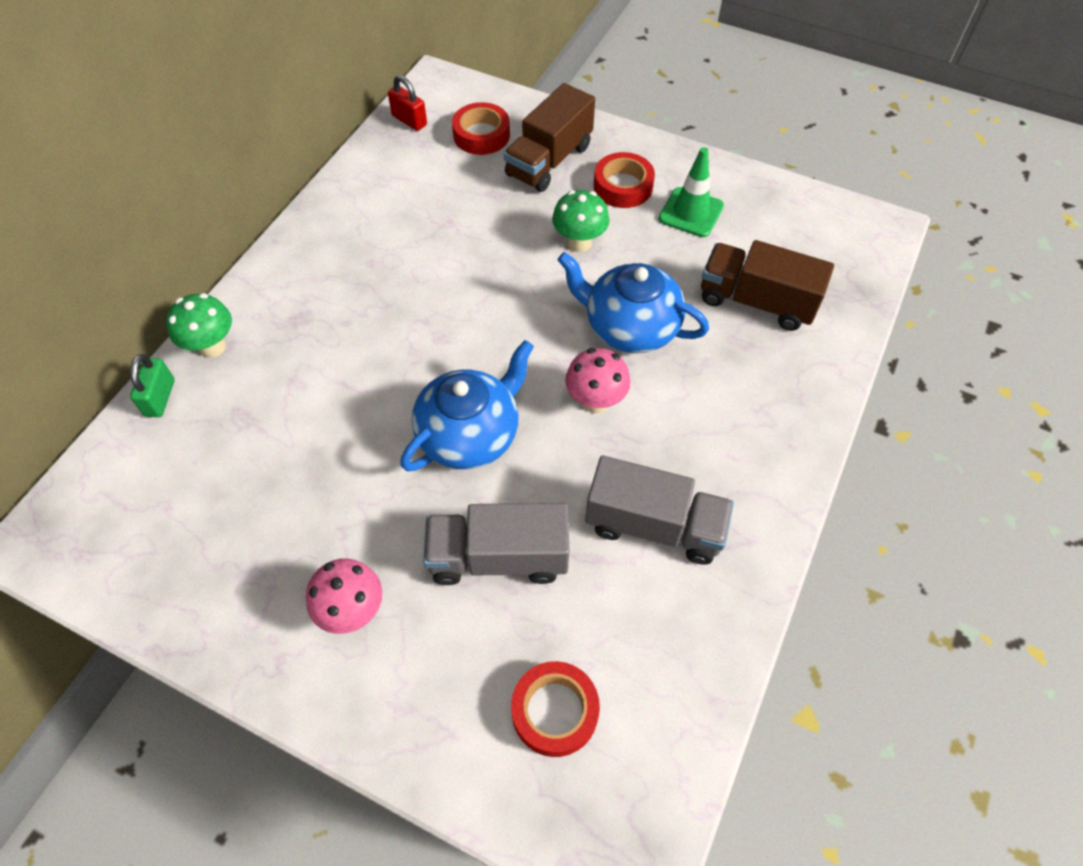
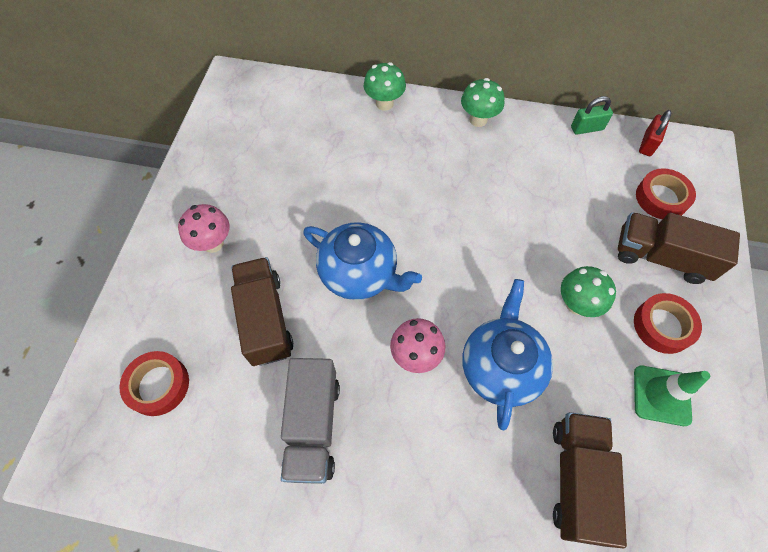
camera: 75 degrees right, 5 degrees up
(160, 398) = (338, 93): green padlock -> green padlock (587, 128)
(296, 254) = (478, 119): none -> green mushroom
(498, 557) = (265, 319): grey truck -> brown truck

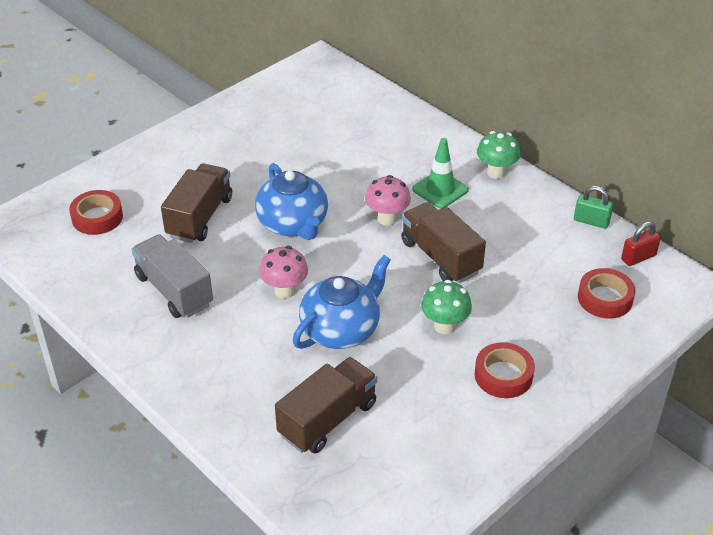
camera: 35 degrees right, 20 degrees down
(213, 243) = (206, 157): pink mushroom -> pink mushroom (387, 218)
(313, 426) = (174, 290): grey truck -> grey truck turned 105 degrees clockwise
(384, 103) = (426, 127): green mushroom -> none
(661, 257) = (555, 334): brown truck -> brown truck (440, 257)
(661, 395) = (451, 413): green traffic cone -> green traffic cone (440, 190)

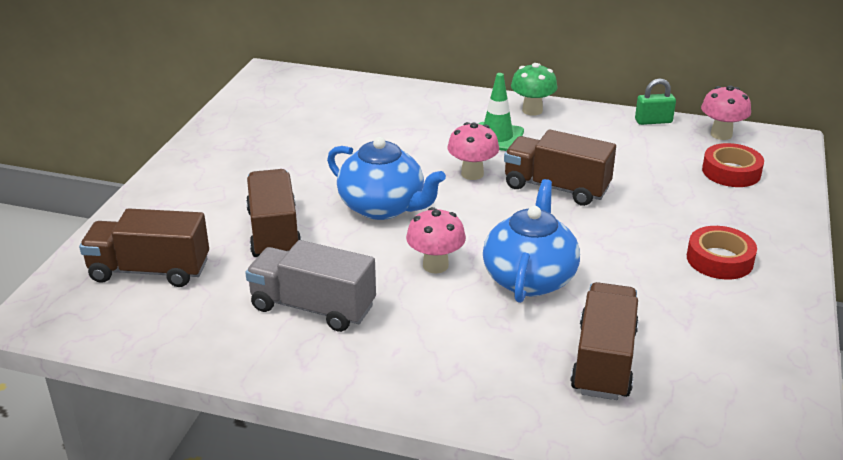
camera: 30 degrees left, 10 degrees down
(97, 217) = (150, 271): red tape -> brown truck
(444, 326) = (623, 240): green mushroom -> none
(638, 257) = (721, 134): red padlock -> pink mushroom

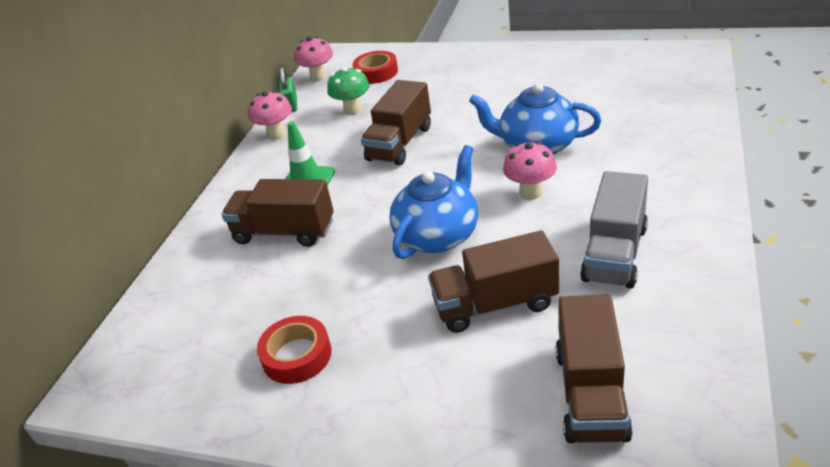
camera: 85 degrees left, 5 degrees up
(472, 174) = (375, 189): pink mushroom -> pink mushroom (276, 134)
(532, 110) = (257, 166): green mushroom -> green mushroom (353, 110)
(603, 361) = (627, 110): brown truck -> brown truck (284, 232)
(719, 259) = (494, 74): red tape -> red tape (297, 355)

